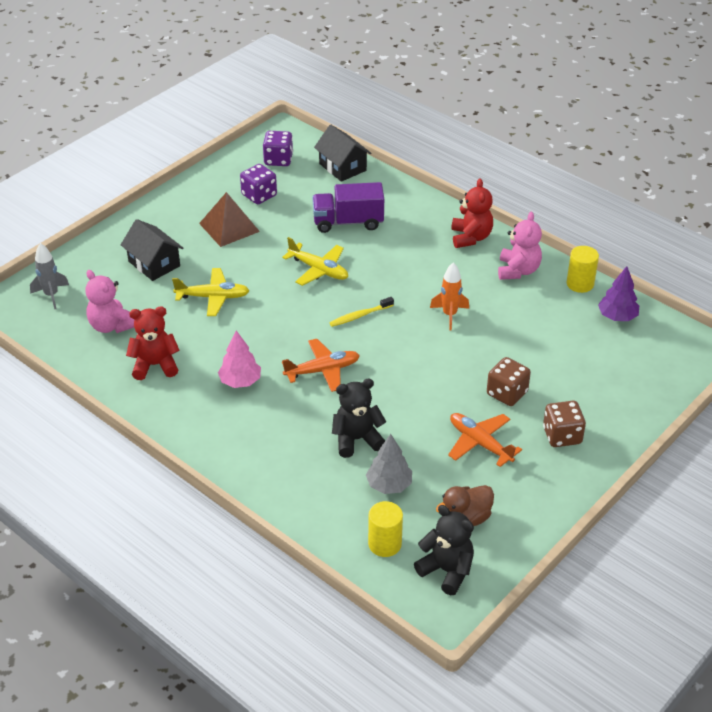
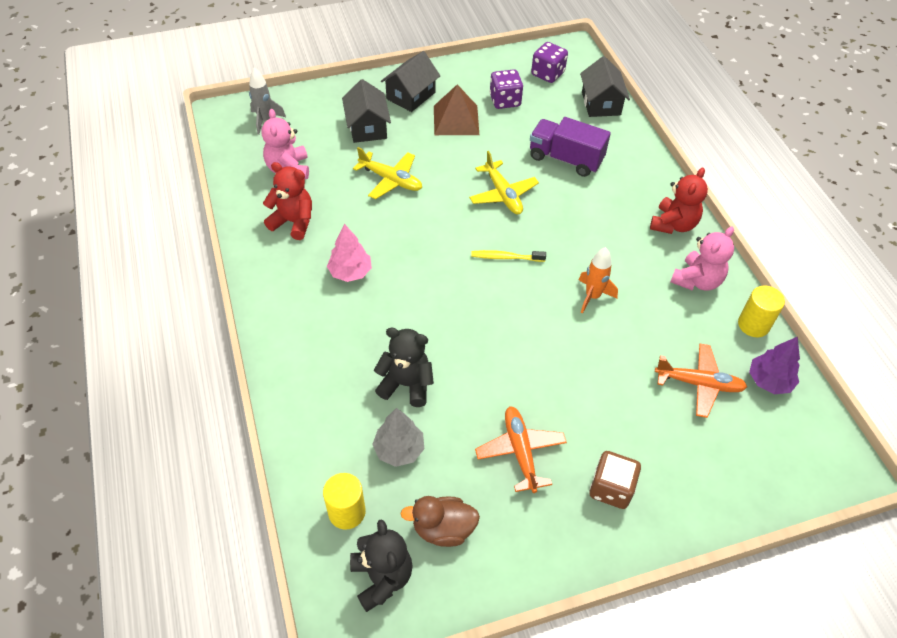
camera: 30 degrees right, 10 degrees up
(171, 223) = (411, 96): none -> black house
(323, 370) = (430, 297): orange plane -> orange plane (699, 384)
(507, 393) = (588, 410): brown dice -> none

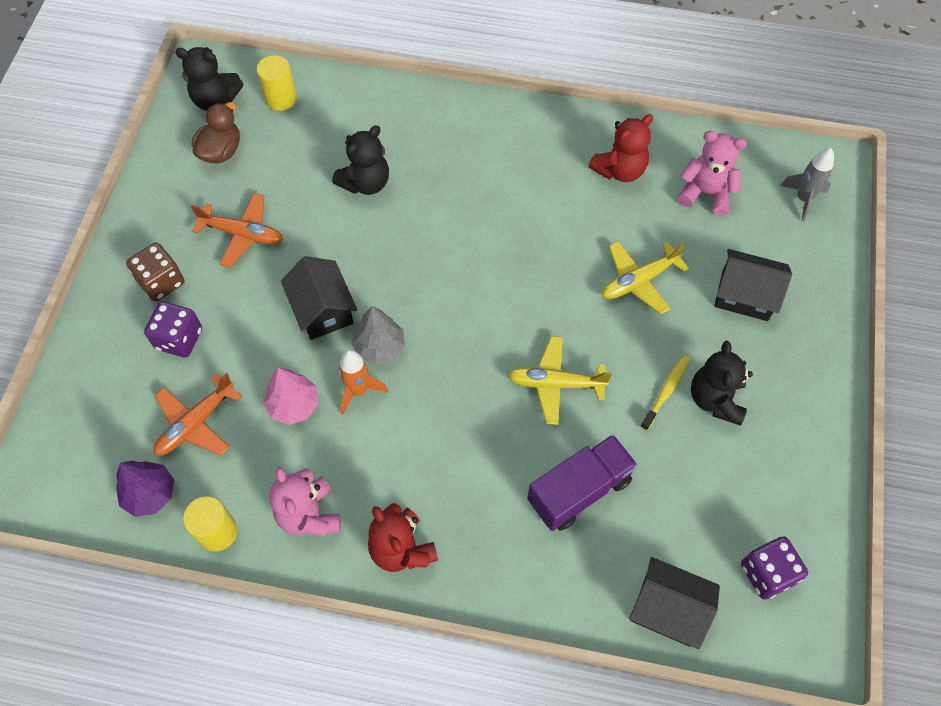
camera: 120 degrees right, 10 degrees up
(350, 272) = (523, 192): pink tree -> pink tree (294, 405)
(399, 449) = (308, 152): grey tree -> grey tree (379, 347)
(411, 96) = (788, 369): black house -> black house (322, 310)
(456, 120) = (715, 399): brown pyramid -> black teddy bear
(505, 101) = (729, 480): purple dice -> purple dice (179, 339)
(506, 257) = (460, 337): yellow toothbrush -> yellow toothbrush (666, 391)

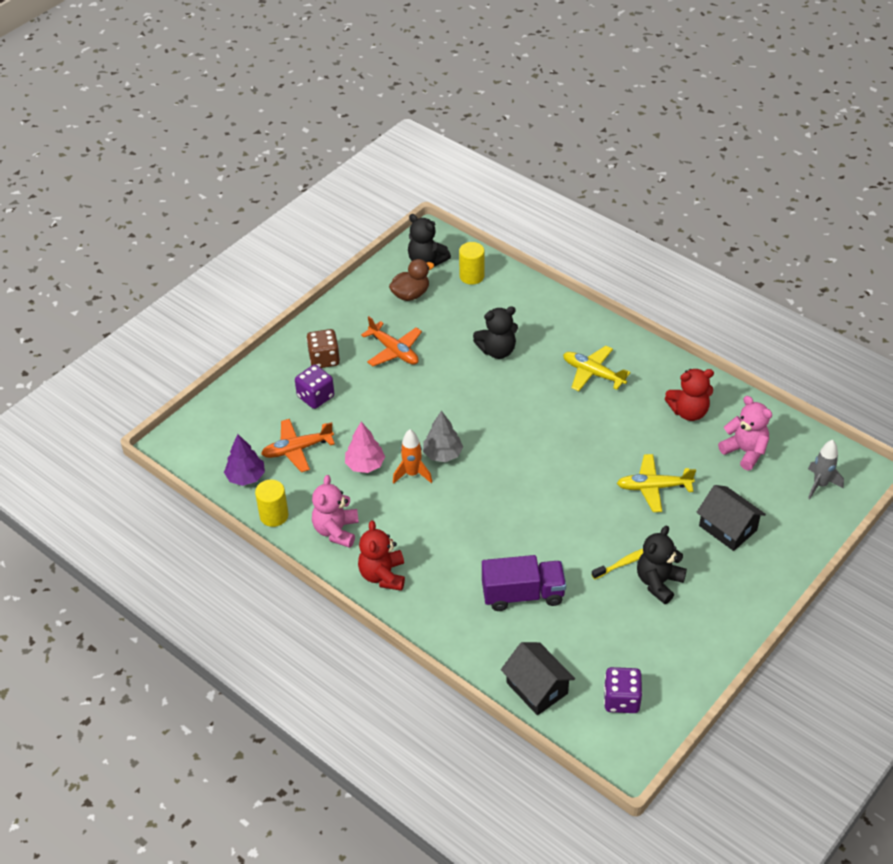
camera: 30 degrees right, 15 degrees down
(322, 310) = (419, 417): black house -> none
(555, 384) = (549, 525): yellow plane -> yellow plane (593, 373)

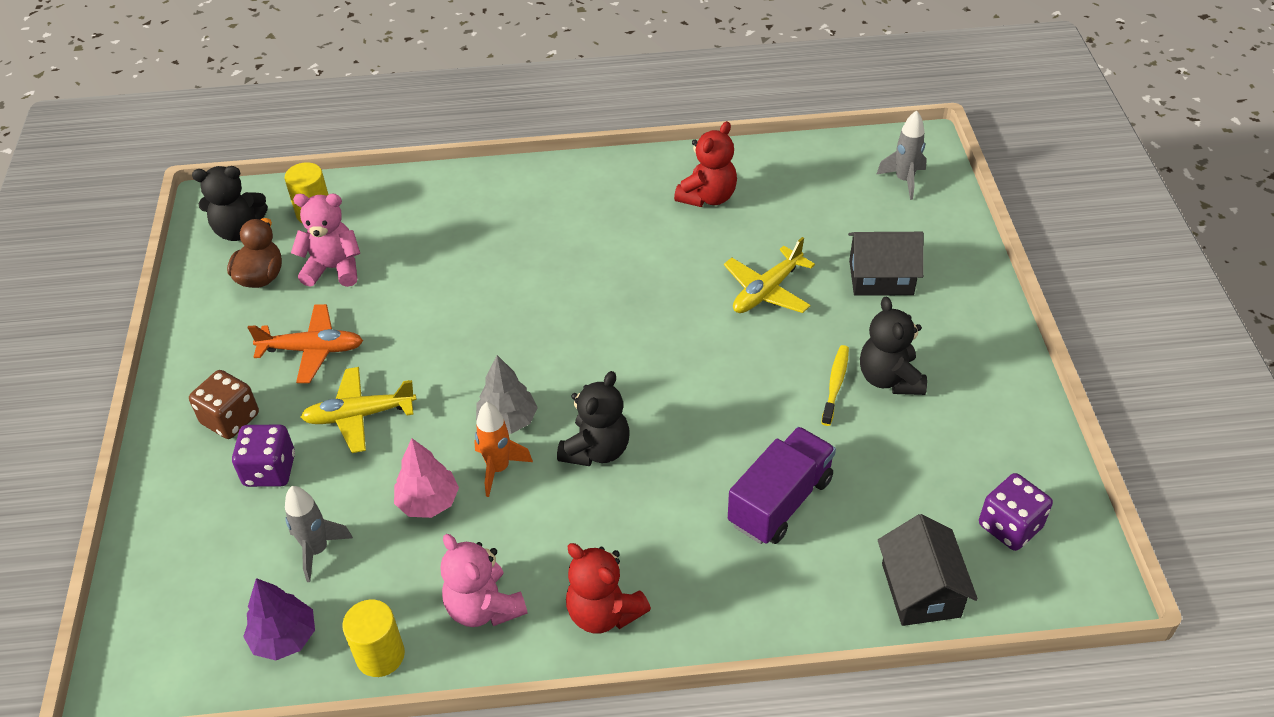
camera: 45 degrees left, 0 degrees up
(297, 449) = (317, 550): orange plane -> grey rocket
(497, 351) = (437, 269): black teddy bear -> black teddy bear (596, 450)
(537, 688) = (920, 590): black house -> black house turned 75 degrees clockwise
(593, 373) = (569, 224): yellow plane -> yellow plane (359, 415)
(745, 451) = (804, 197): pink teddy bear -> pink teddy bear (333, 268)

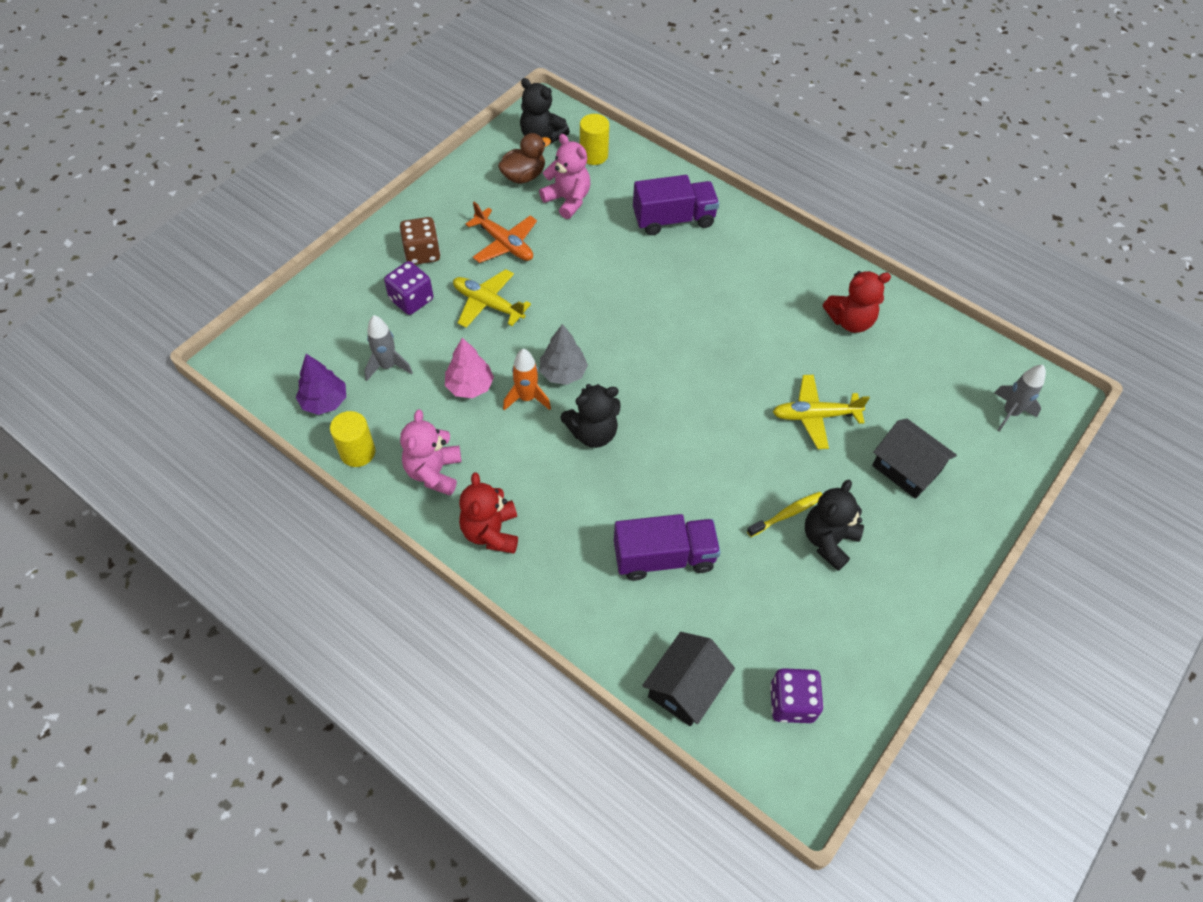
camera: 40 degrees right, 10 degrees up
(458, 218) = (673, 219): none -> purple truck

